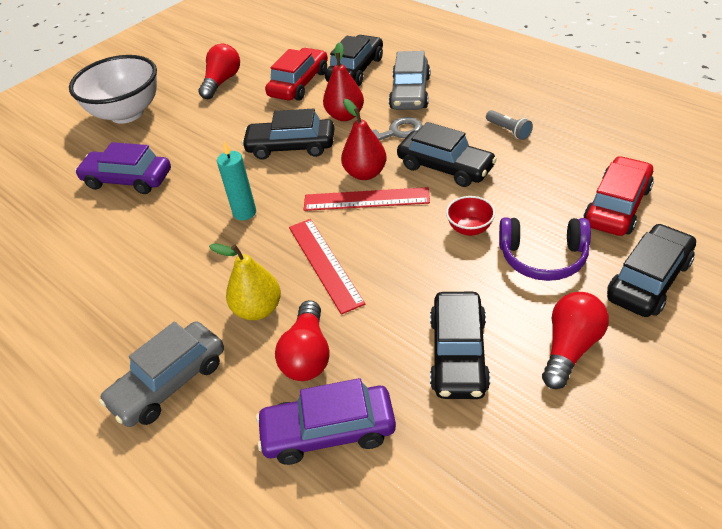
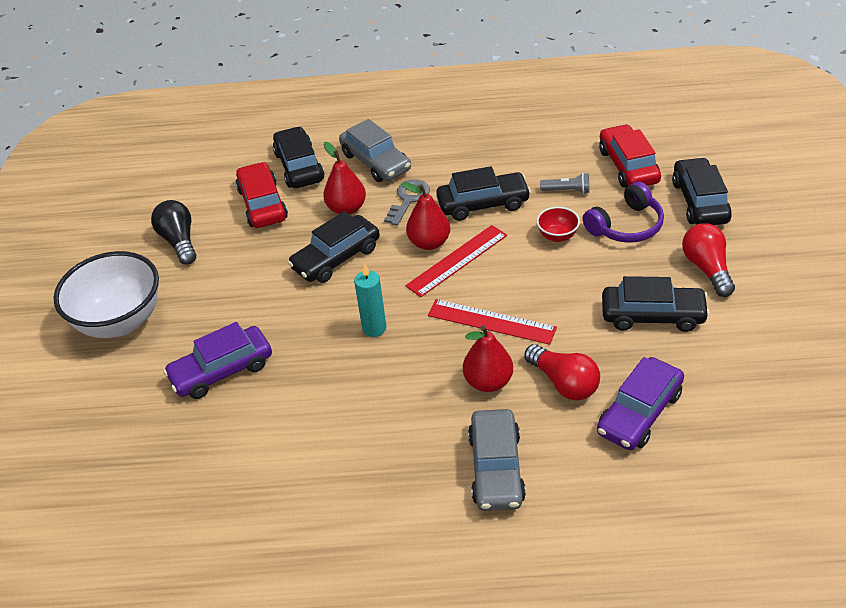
camera: 45 degrees left, 0 degrees up
(222, 82) = (179, 241): red light bulb -> black light bulb
(258, 309) = (488, 382): yellow pear -> red pear
(458, 354) = (652, 315): black car -> black car turned 45 degrees counterclockwise
(509, 131) = (493, 152): grey flashlight -> grey flashlight (567, 190)

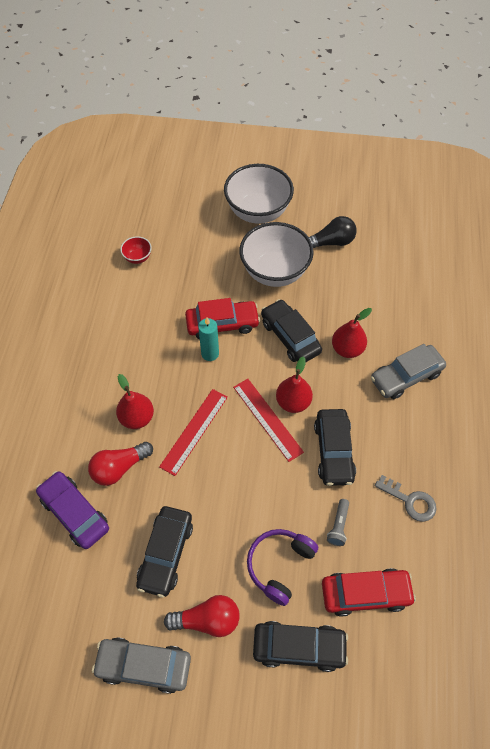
camera: 95 degrees right, 15 degrees up
(222, 371) = (197, 264): purple car -> none
(232, 287) = (275, 272): none -> white bowl
(262, 204) = (364, 293): red car -> red car (222, 324)
(299, 166) = (408, 320): black car -> none
(408, 199) = (350, 394): grey key -> grey key (410, 501)
(496, 468) = (63, 409): grey car -> grey car (144, 666)
(557, 236) = (279, 502): red bowl -> red bowl (138, 258)
(626, 226) = (279, 565): purple headphones -> purple headphones turned 60 degrees clockwise

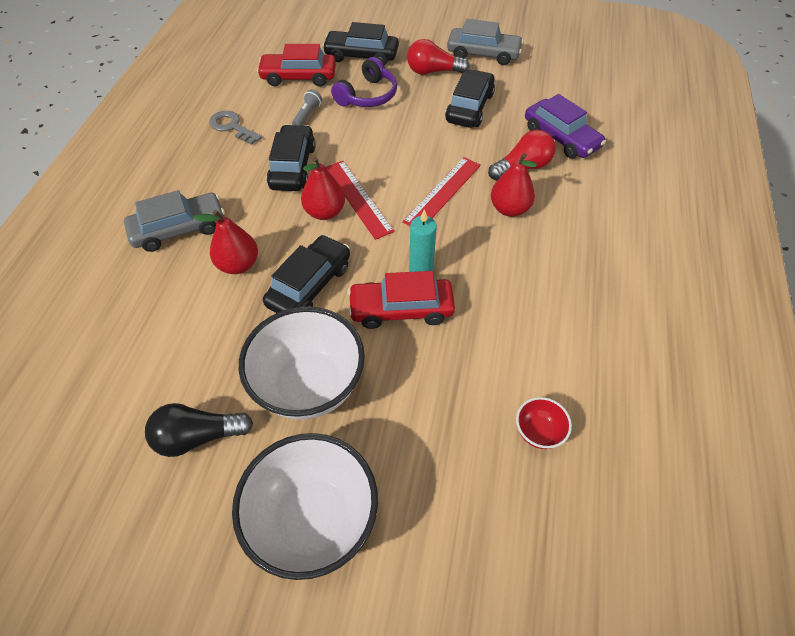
camera: 175 degrees left, 5 degrees down
(290, 337) = (309, 285): black car -> black car turned 120 degrees counterclockwise

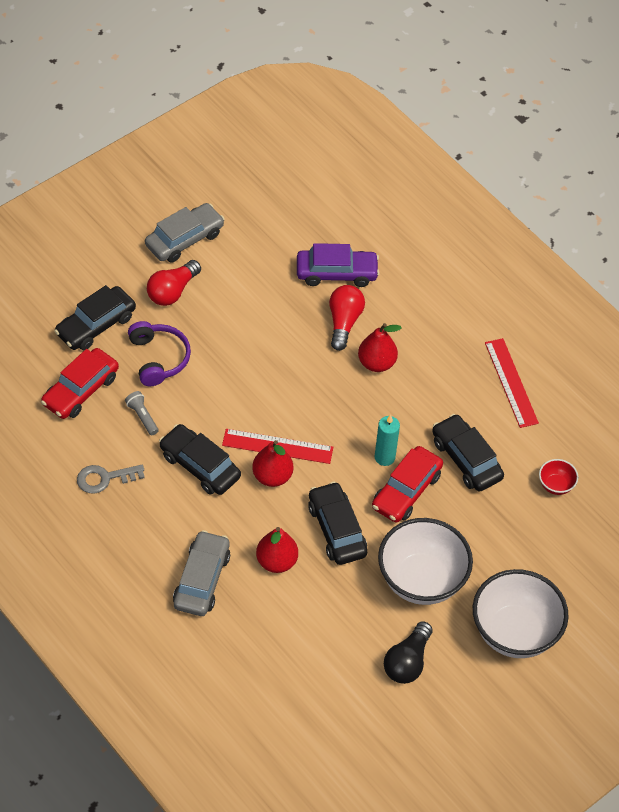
camera: 55 degrees left, 0 degrees up
(442, 193) = (322, 390): red ruler -> red ruler (511, 382)
(469, 108) = (244, 302): black car -> black car (466, 459)

